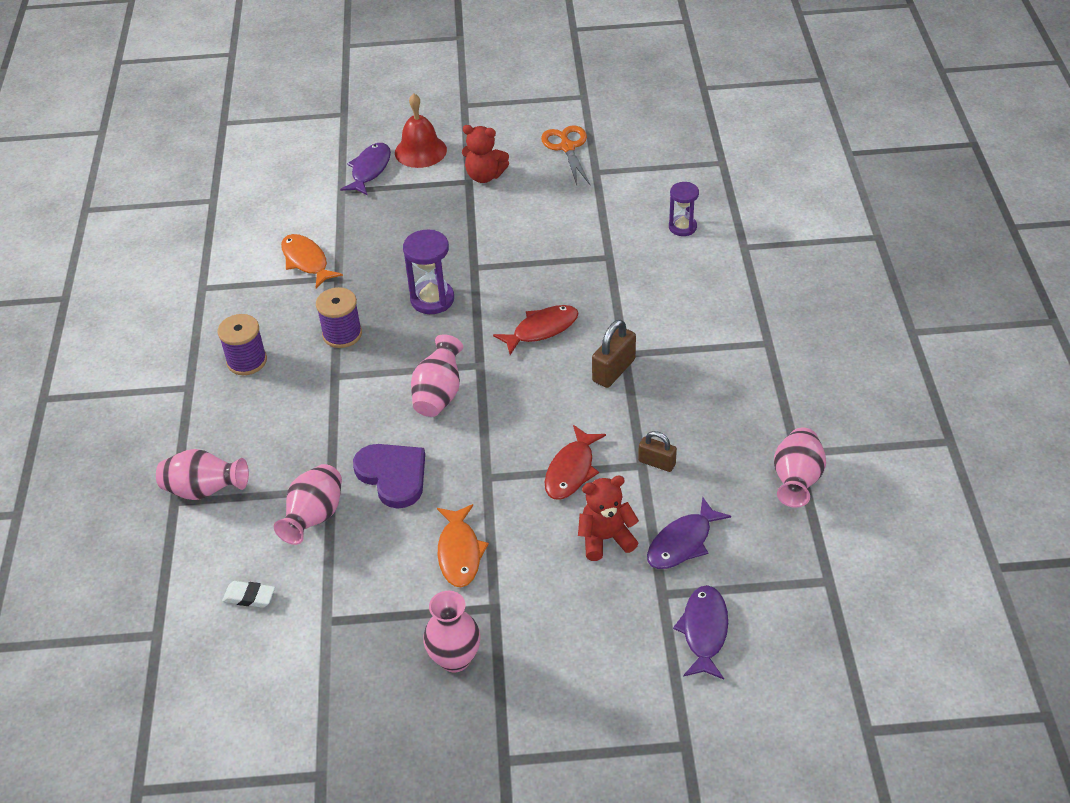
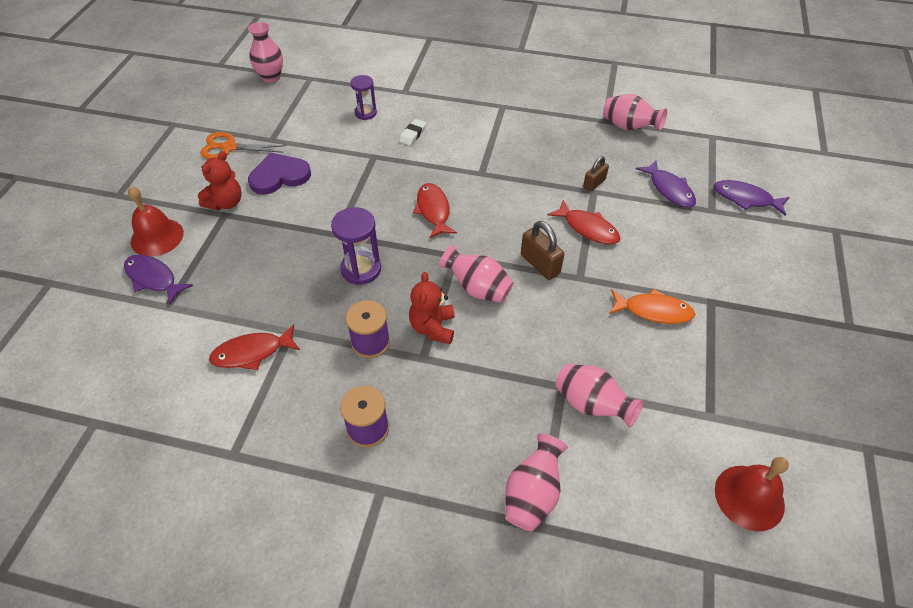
camera: 75 degrees left, 5 degrees up
(235, 662) = (749, 497): none -> red bell
(249, 597) = (674, 473): white eraser -> white eraser (413, 134)
(306, 261) = (252, 352): orange fish -> red fish
(393, 475) = (559, 338): purple heart -> purple heart (279, 176)
(455, 659) = (757, 335): pink vase -> pink vase (271, 77)
(605, 538) = (657, 226): red teddy bear -> red teddy bear (433, 328)
(613, 370) = (496, 182): brown padlock -> brown padlock (540, 264)

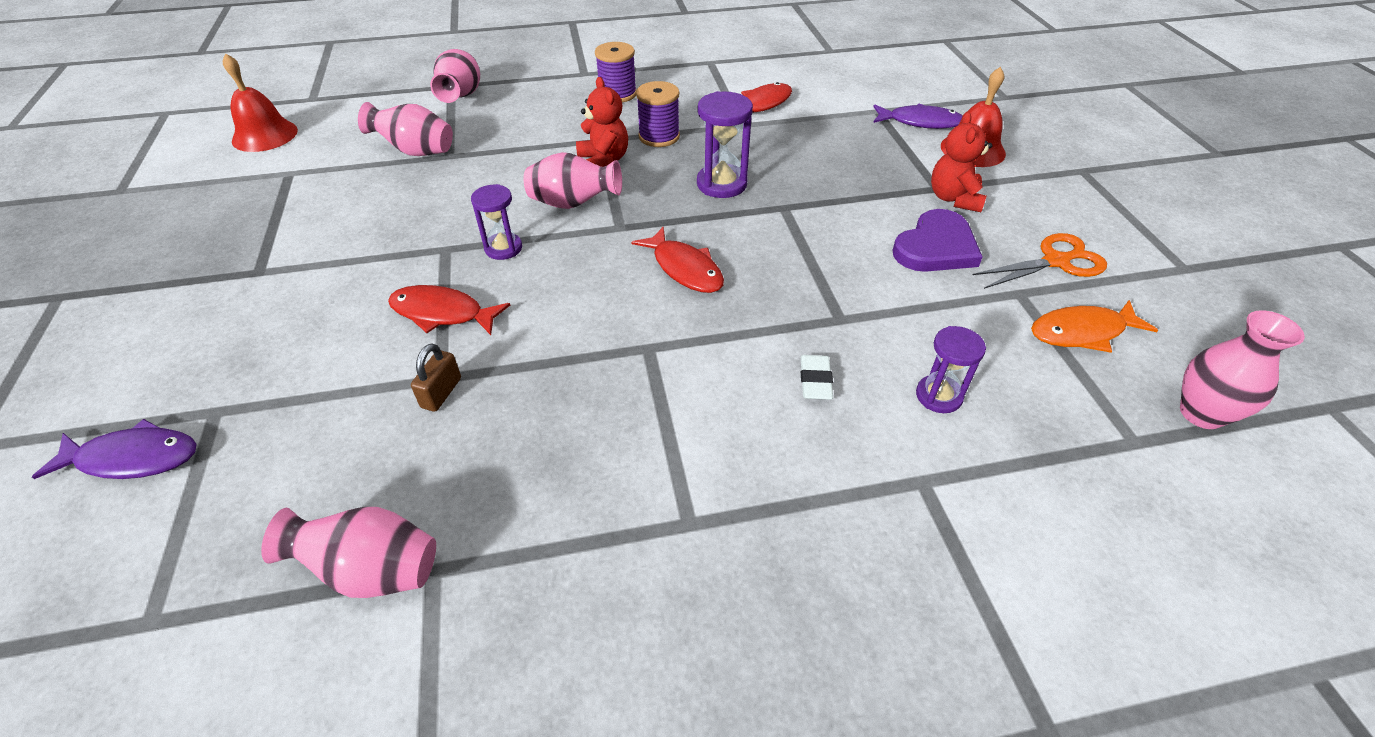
camera: 155 degrees right, 5 degrees down
(540, 264) = (503, 248): brown padlock -> purple hourglass
(653, 311) = (342, 240): orange fish -> orange fish (1082, 332)
(669, 189) = (292, 428): purple fish -> none

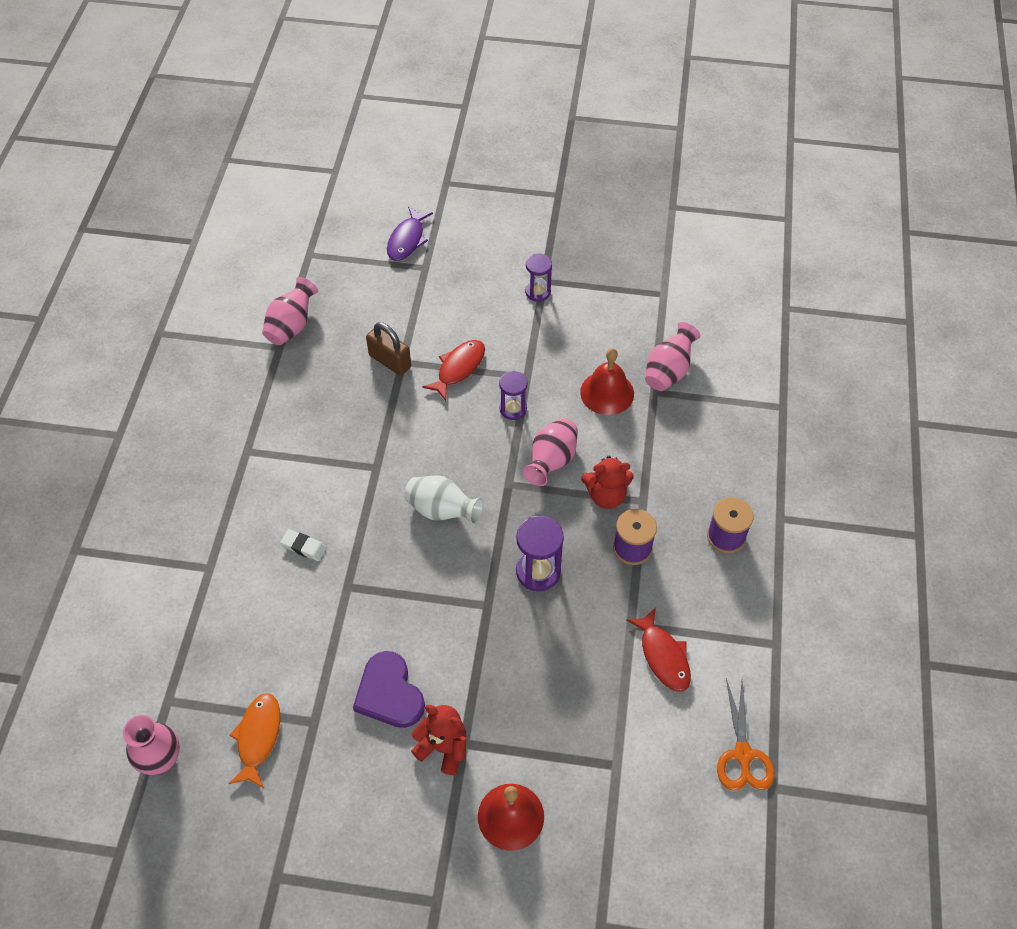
camera: 110 degrees right, 10 degrees up
(265, 135) = (728, 279): red bell -> red bell (607, 393)
(441, 393) = (390, 361): brown padlock -> brown padlock, size x1.52
(461, 96) = (758, 411): pink vase -> none
(684, 269) = (442, 510): red fish -> white vase
(920, 122) = (578, 795): purple fish -> none
(938, 396) = (257, 610): purple hourglass -> purple hourglass (538, 292)
(1055, 261) = (332, 775): orange scissors -> orange scissors (743, 754)

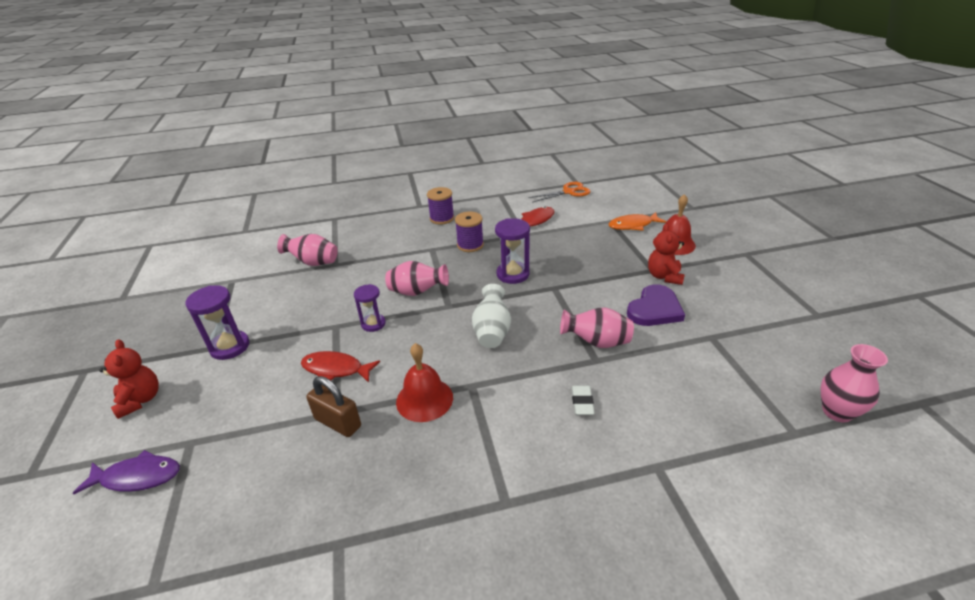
camera: 110 degrees left, 20 degrees down
(258, 737) = (754, 361): orange fish -> orange fish (633, 225)
(292, 326) = (298, 546): pink vase -> pink vase (596, 342)
(390, 361) = (338, 422): brown padlock -> brown padlock turned 75 degrees counterclockwise
(538, 292) = (230, 347): purple hourglass -> purple hourglass, size x1.50
(606, 495) = (435, 263): red teddy bear -> red teddy bear (140, 400)
(607, 393) = (342, 283): red bell -> red bell (424, 399)

